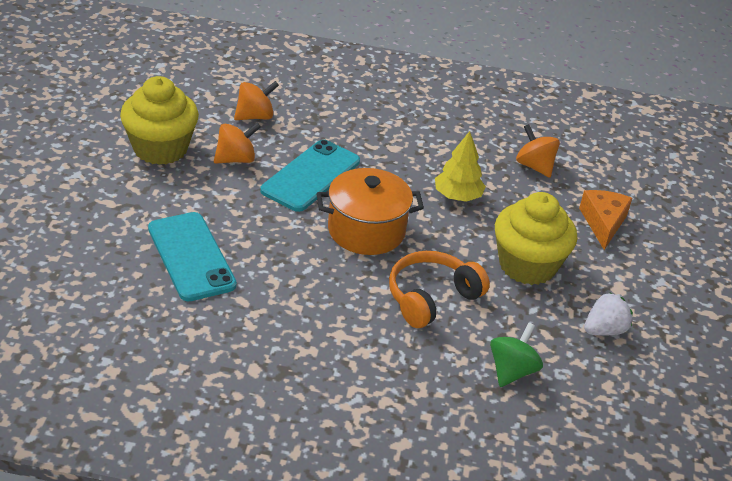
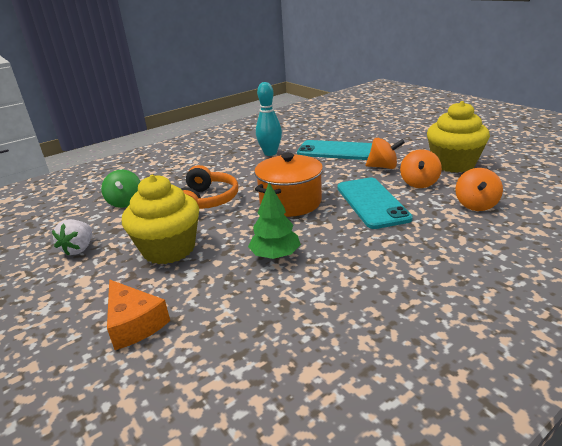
camera: 140 degrees right, 10 degrees down
(253, 320) = (270, 153): none -> turquoise bowling pin
(457, 196) = (275, 255): yellow tree -> green tree
(534, 166) = (256, 330): orange spinning top -> orange spinning top (383, 167)

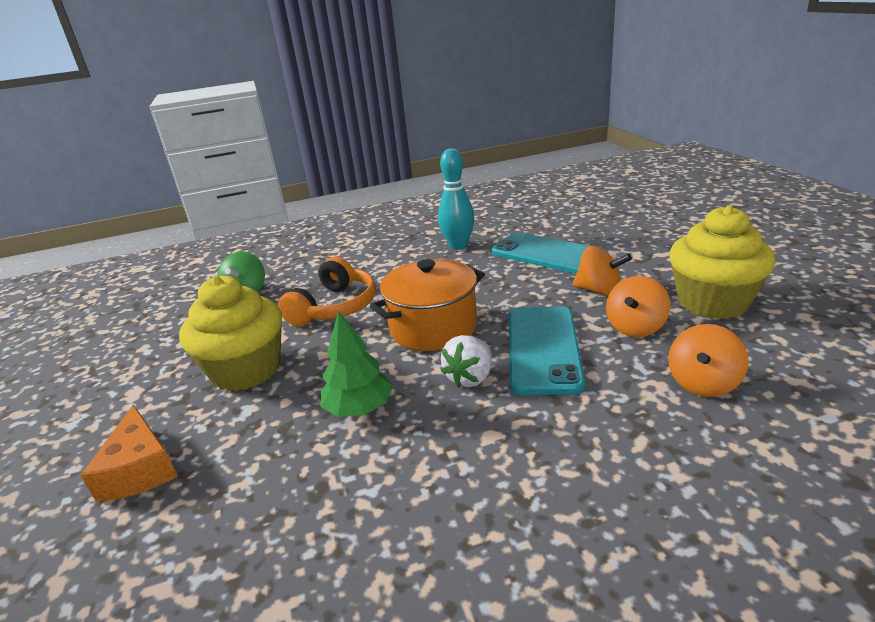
camera: 20 degrees right, 0 degrees up
(79, 249) = (158, 349): white strawberry -> white strawberry (470, 378)

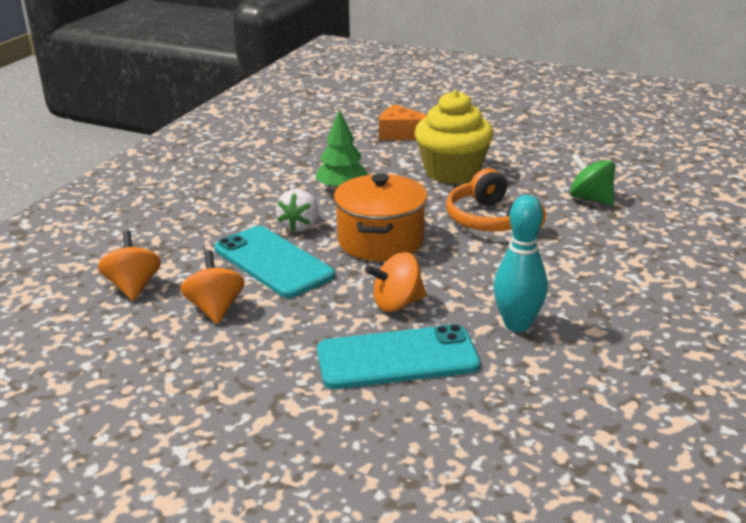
camera: 130 degrees right, 0 degrees up
(470, 378) = (299, 226): white strawberry -> white strawberry turned 150 degrees counterclockwise
(599, 291) = (284, 332): orange spinning top -> orange spinning top (397, 304)
(712, 302) = (160, 366): yellow cupcake -> none

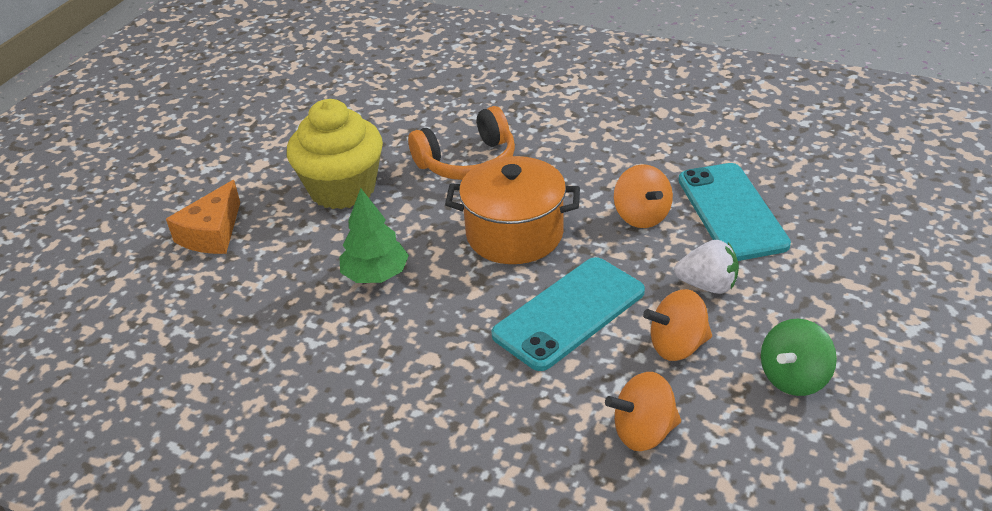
camera: 90 degrees left, 10 degrees up
(299, 226) = (479, 301): white strawberry -> white strawberry (707, 285)
(517, 324) = (661, 148): turquoise bowling pin -> none
(590, 198) = (421, 103): green spinning top -> green spinning top (793, 378)

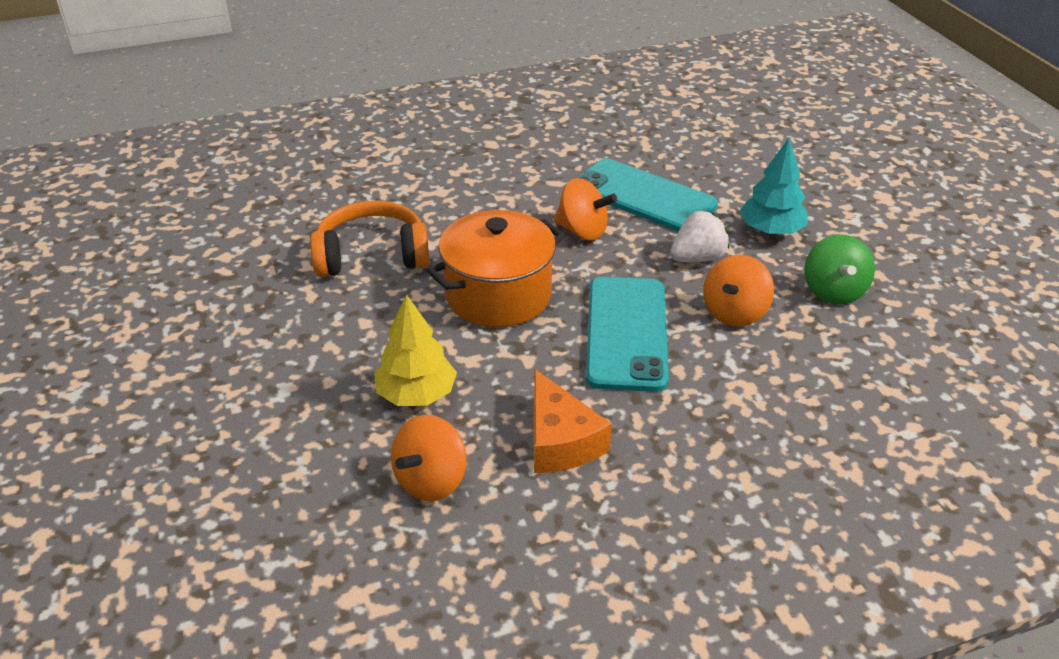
camera: 45 degrees left, 0 degrees up
(212, 233) = (176, 452): orange cheese -> orange cheese (560, 440)
(342, 189) = (273, 337): yellow cupcake -> none
(376, 275) = (416, 395): green tree -> yellow tree
(467, 162) = (372, 255): orange headphones -> orange headphones turned 120 degrees counterclockwise
(643, 432) = (793, 387): orange spinning top -> orange spinning top (431, 481)
(809, 296) = (771, 230): none -> turquoise tree

